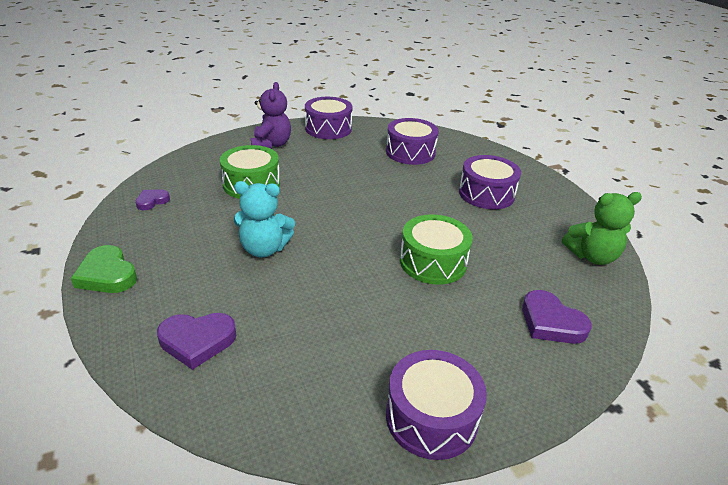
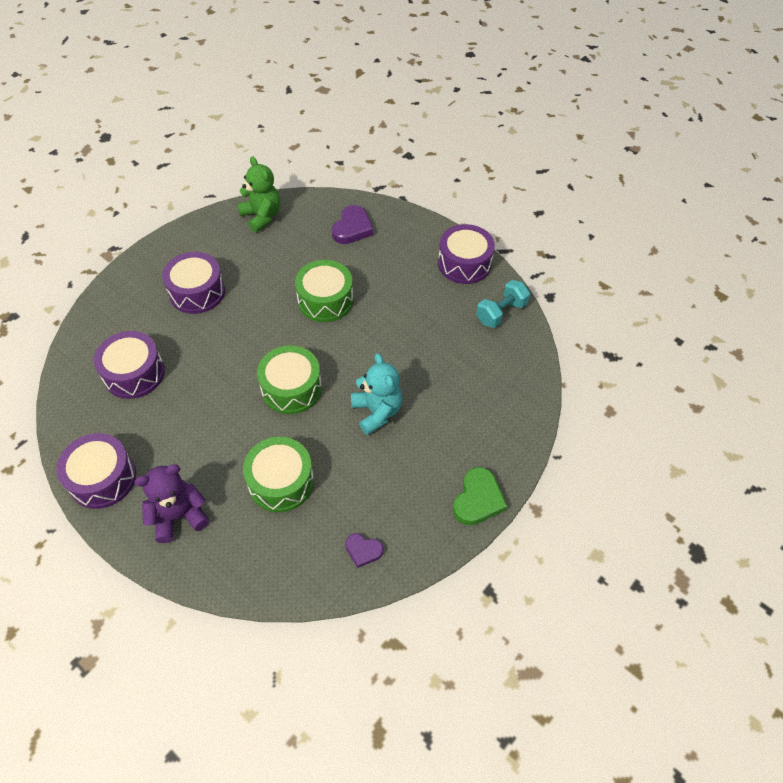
camera: 115 degrees left, 20 degrees up
(197, 341) = (493, 395): purple heart -> none
(310, 415) = (501, 312): none -> turquoise dumbbell
(335, 212) = (291, 388): none -> green drum

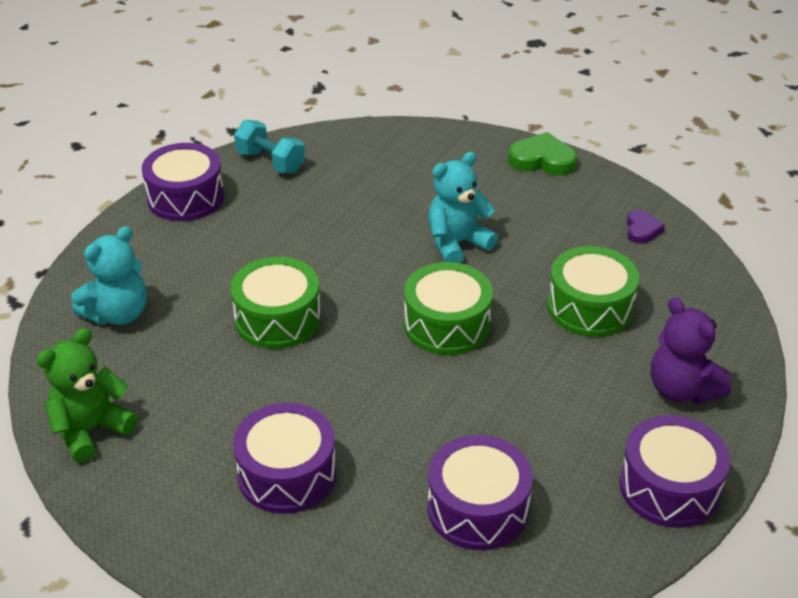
camera: 100 degrees left, 15 degrees down
(352, 228) = (118, 314): purple heart -> turquoise teddy bear

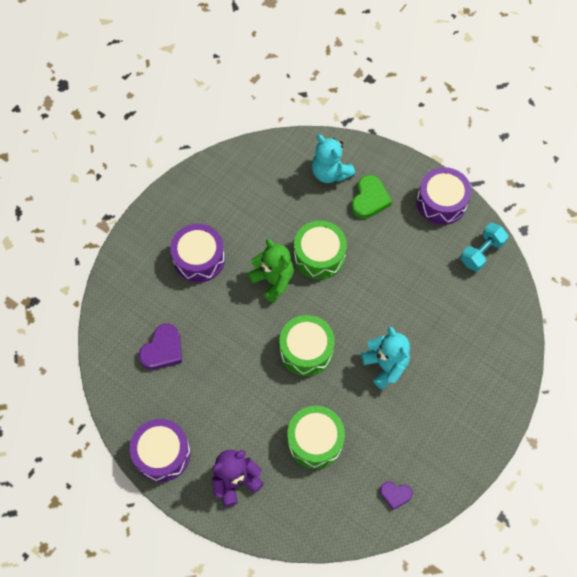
camera: 95 degrees right, 25 degrees up
(91, 430) = (241, 167): green teddy bear -> green teddy bear (273, 280)
(478, 508) = (163, 350): purple drum -> purple heart
(542, 160) = (483, 439): green heart -> green heart (369, 199)

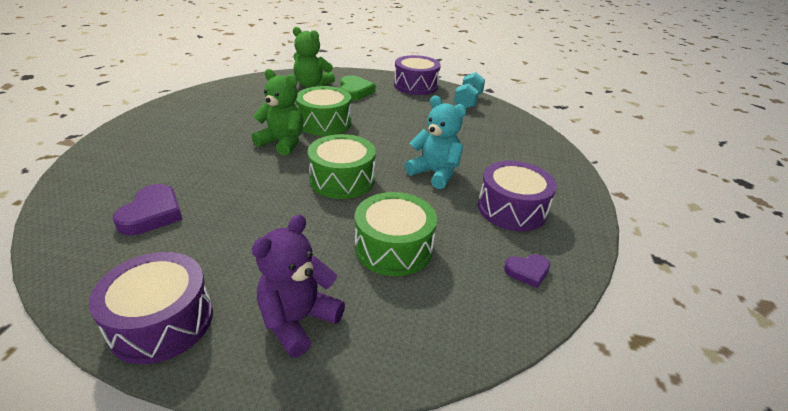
camera: 25 degrees left, 30 degrees down
(199, 259) = (191, 143): purple drum -> purple drum (511, 209)
(330, 172) = (312, 85): turquoise teddy bear -> green teddy bear

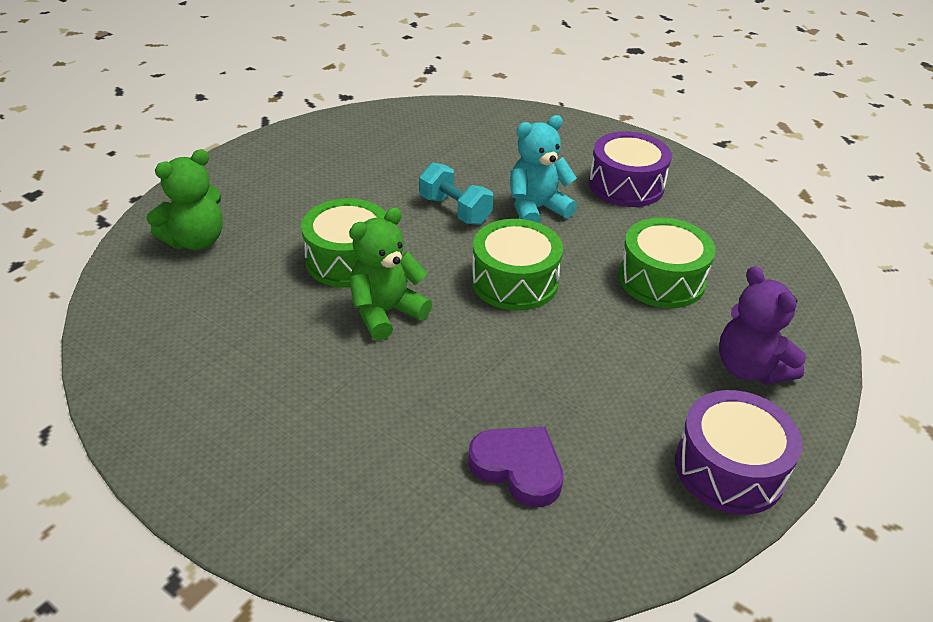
camera: 65 degrees left, 5 degrees up
(354, 91) = (261, 205): green heart -> none
(415, 86) = (287, 147): purple drum -> none
(468, 101) = (372, 124): turquoise dumbbell -> turquoise dumbbell (455, 210)
(527, 271) = (720, 213): purple heart -> none

